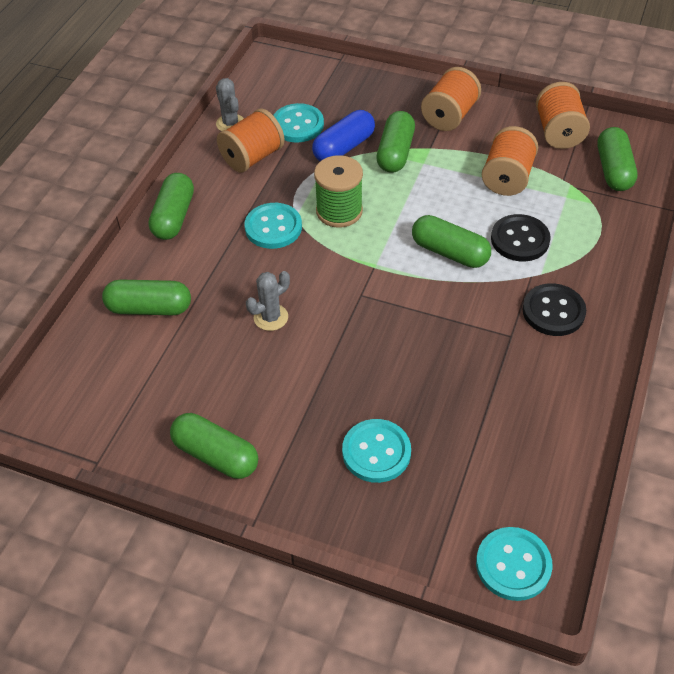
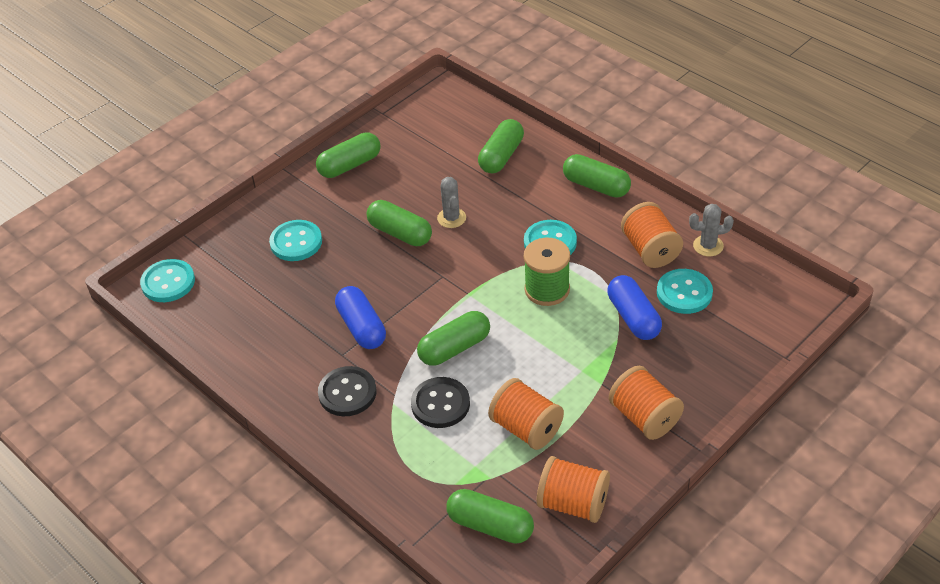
camera: 115 degrees right, 5 degrees down
(395, 153) = (607, 353): green capsule -> green capsule (400, 233)
(467, 334) = (361, 327): none -> blue capsule

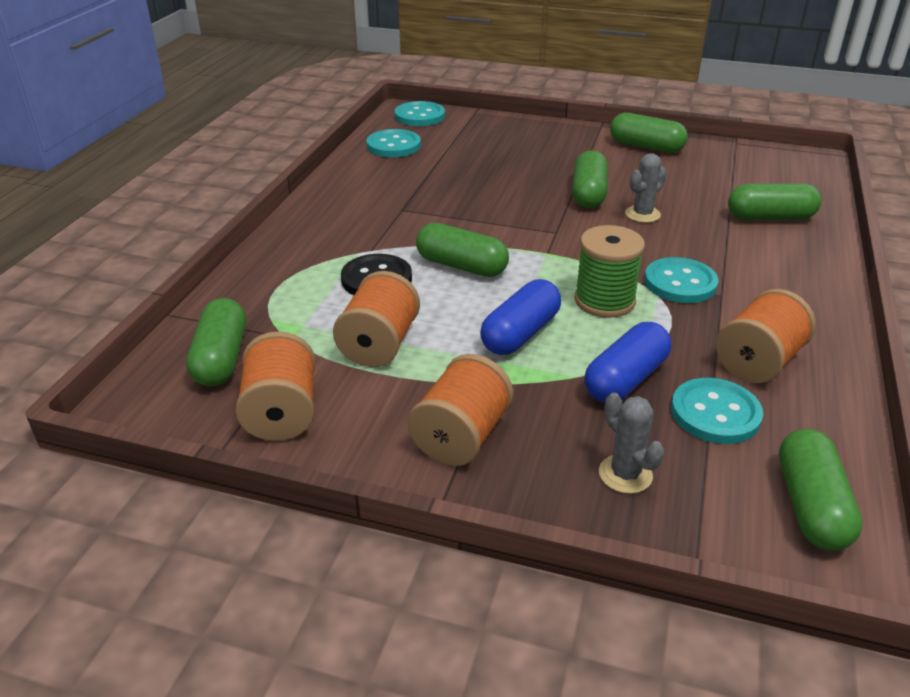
camera: 60 degrees right, 10 degrees down
(296, 242) = (520, 151): turquoise button -> turquoise button (393, 146)
(347, 393) = (355, 225): black button -> none
(361, 327) = (445, 209): blue capsule -> blue capsule (520, 333)
(596, 186) = (812, 290): green capsule -> green capsule (810, 506)
(708, 246) = (828, 412): grey cactus -> grey cactus (625, 474)

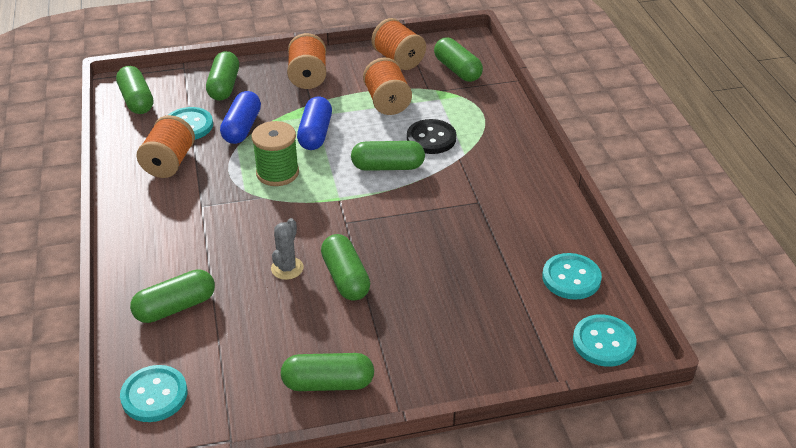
camera: 150 degrees right, 5 degrees up
(625, 474) = (224, 86): grey cactus -> green capsule
(680, 283) = (232, 205): turquoise button -> turquoise button (154, 395)

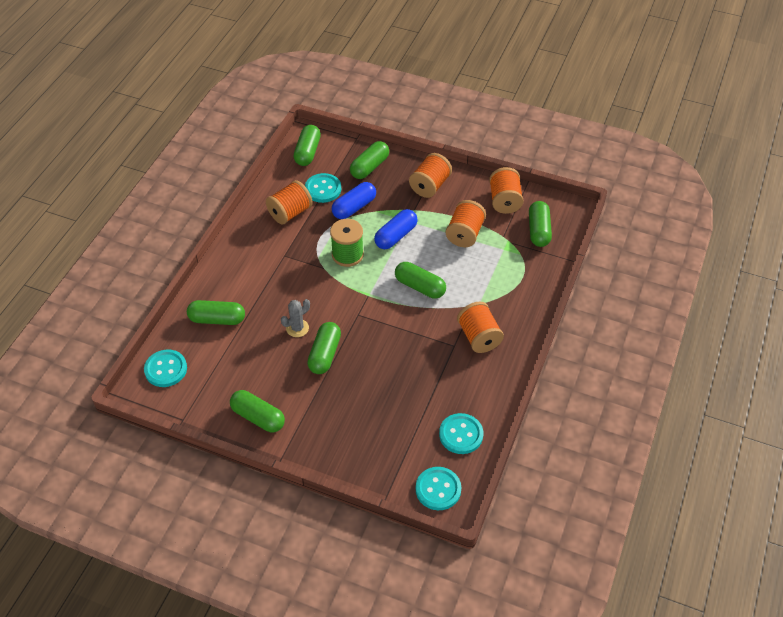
camera: 35 degrees right, 10 degrees up
(431, 138) = (468, 279): black button -> none
(495, 182) = (479, 337): none -> orange spool

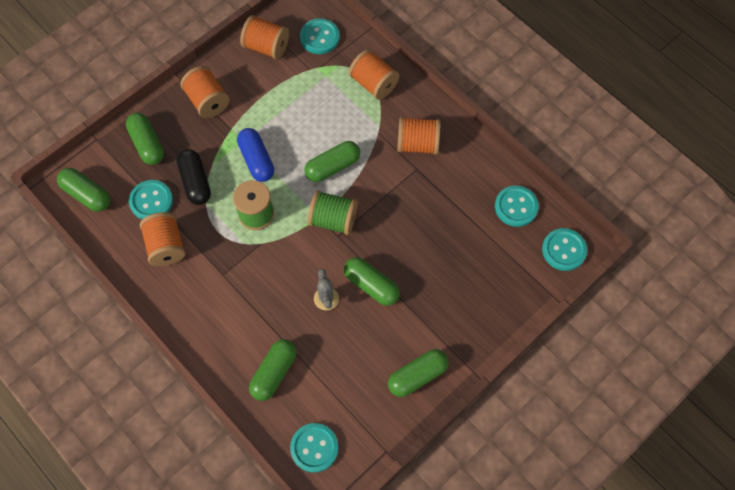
camera: 65 degrees left, 15 degrees up
(354, 207) = (195, 182): blue capsule -> black capsule
(370, 306) = (333, 220): none -> green spool
(464, 234) = (288, 99): orange spool -> orange spool (373, 83)
(538, 230) = (319, 37): green capsule -> turquoise button

